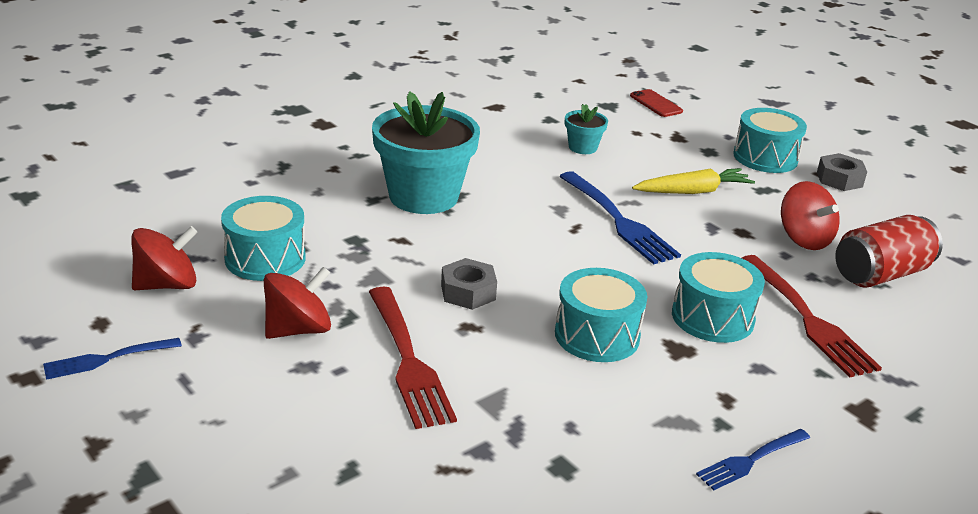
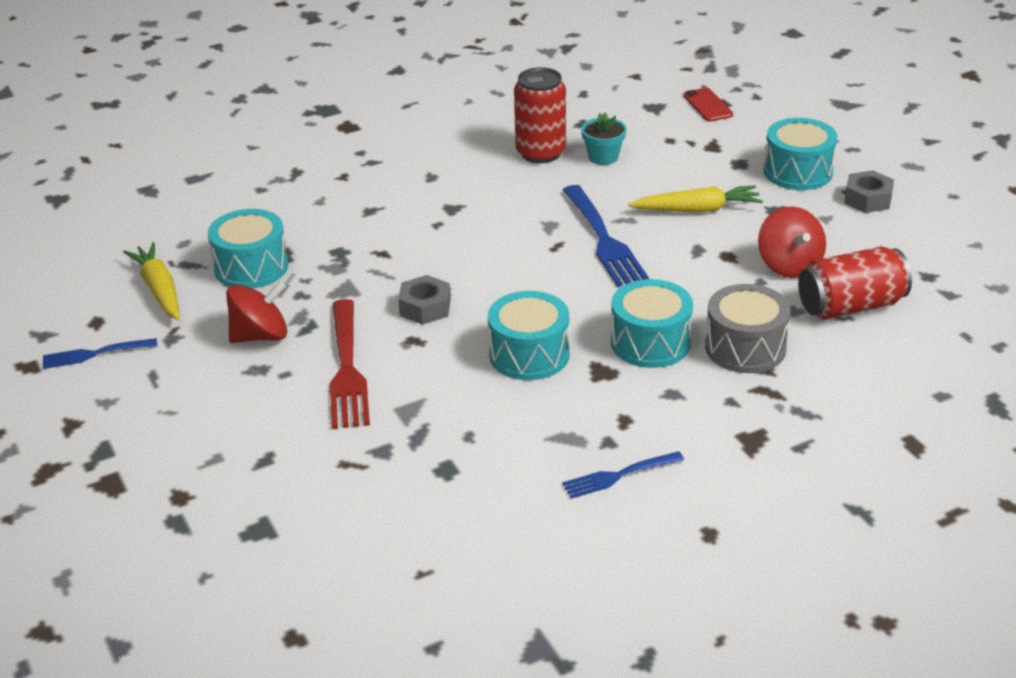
camera: 15 degrees right, 5 degrees up
(167, 285) = (159, 289): red spinning top -> yellow carrot
(423, 196) = (419, 208): turquoise flower pot -> none
(522, 145) = (540, 153): none -> red can
(806, 318) = (745, 348): red fork -> grey drum

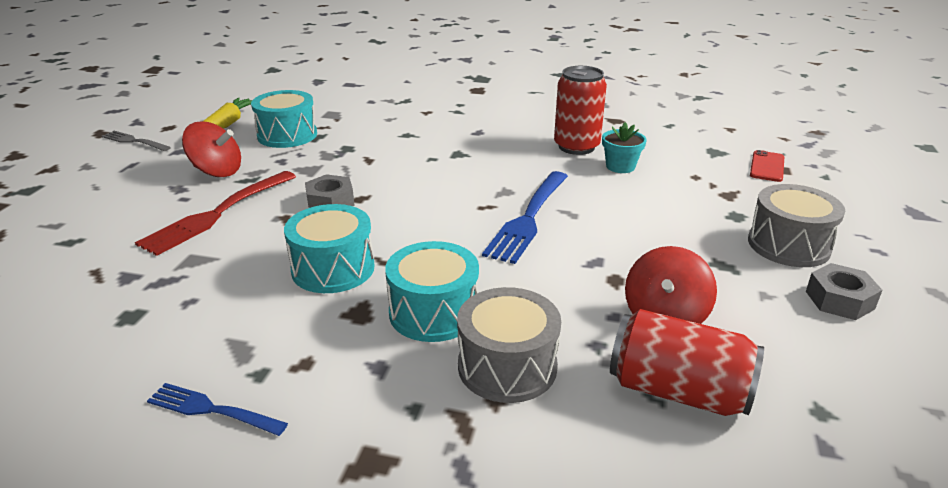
camera: 40 degrees right, 5 degrees down
(96, 353) = (134, 141): blue fork -> grey fork
(697, 209) = (643, 232): yellow carrot -> none
(798, 172) = (788, 245): turquoise drum -> grey drum

